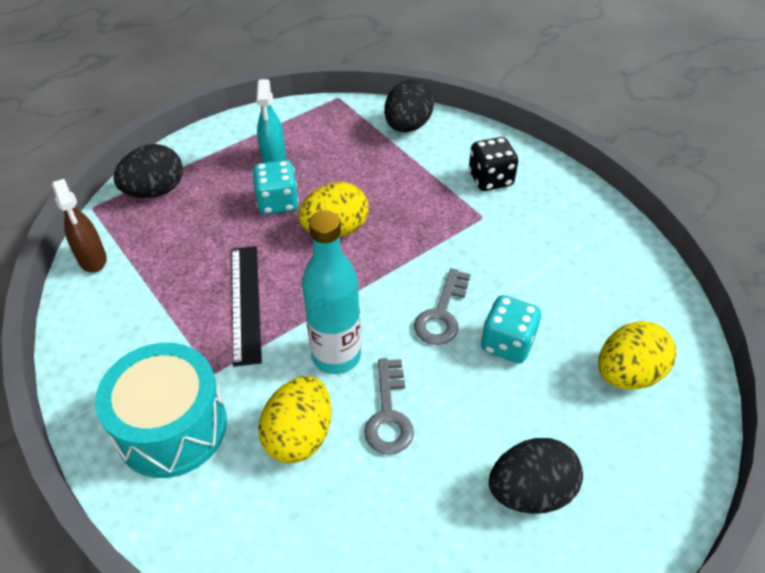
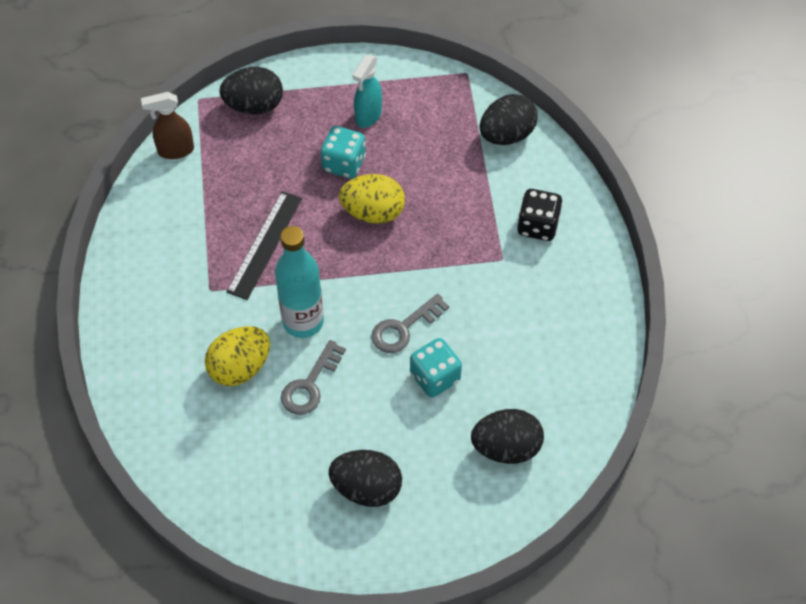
camera: 30 degrees right, 10 degrees up
(93, 260) = (175, 150): brown spray bottle -> brown spray bottle turned 75 degrees clockwise
(172, 427) = (161, 317): turquoise drum -> none
(628, 374) = (506, 447): yellow egg -> black egg

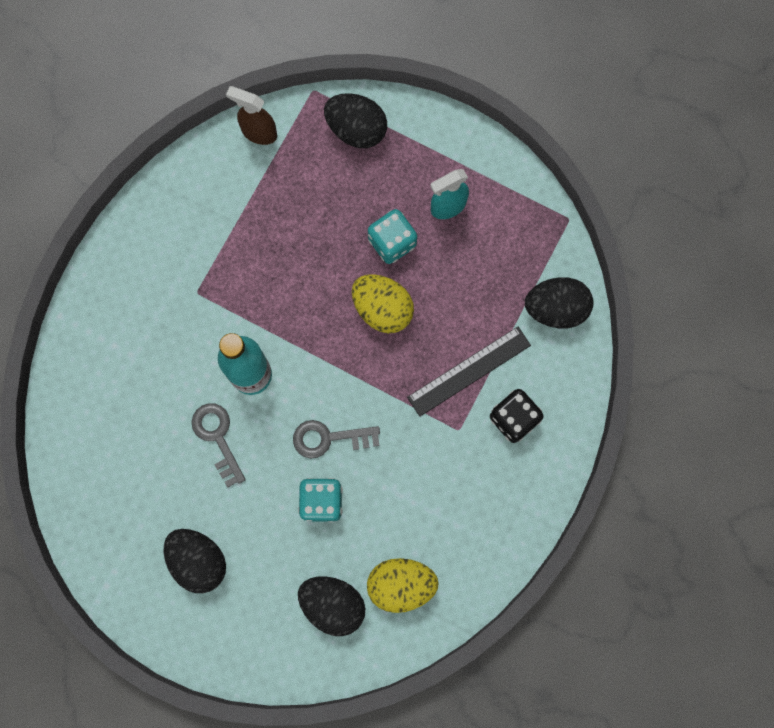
camera: 35 degrees right, 20 degrees up
(240, 367) = (173, 383): yellow egg -> yellow egg (401, 584)
(265, 244) = (270, 279): black ruler -> black ruler (469, 371)
(310, 385) = (217, 437): grey key -> grey key turned 90 degrees clockwise

